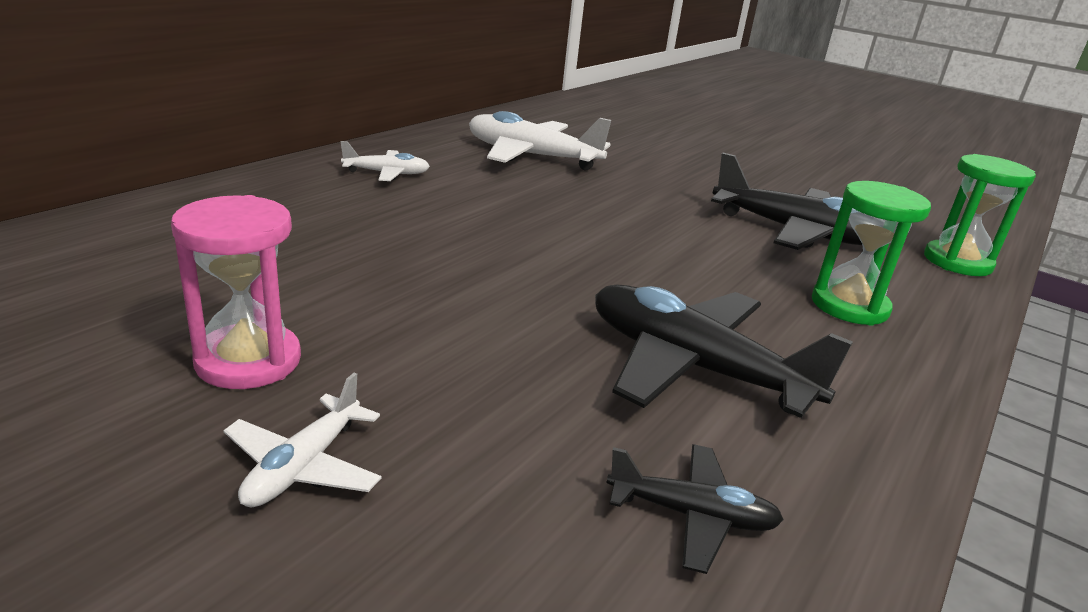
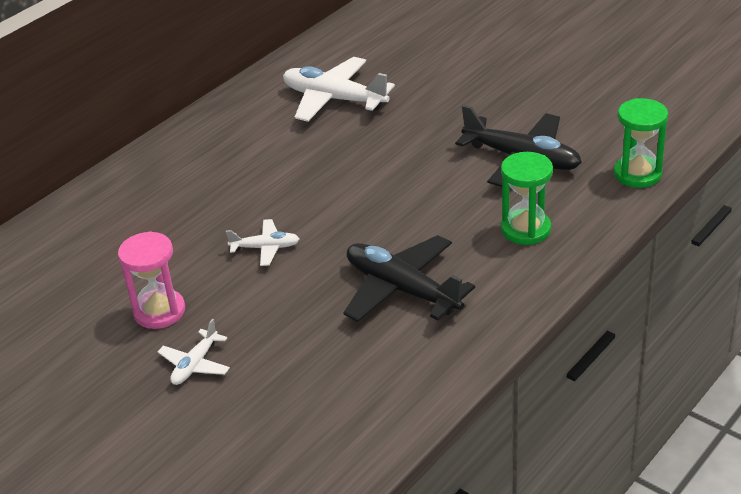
camera: 10 degrees right, 10 degrees up
(386, 173) = (222, 141): white plane -> white plane (265, 248)
(691, 515) = (372, 373): black plane -> none

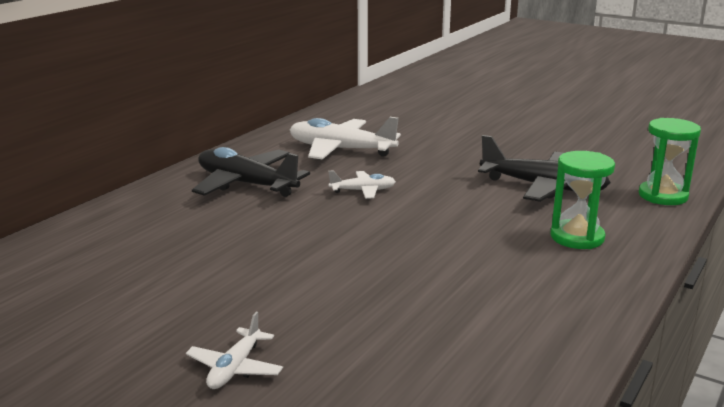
camera: 10 degrees left, 15 degrees down
(159, 311) = (182, 316): pink hourglass -> none
(265, 248) = (299, 257): white plane -> white plane (363, 191)
(402, 290) = (467, 289): black plane -> black plane (246, 184)

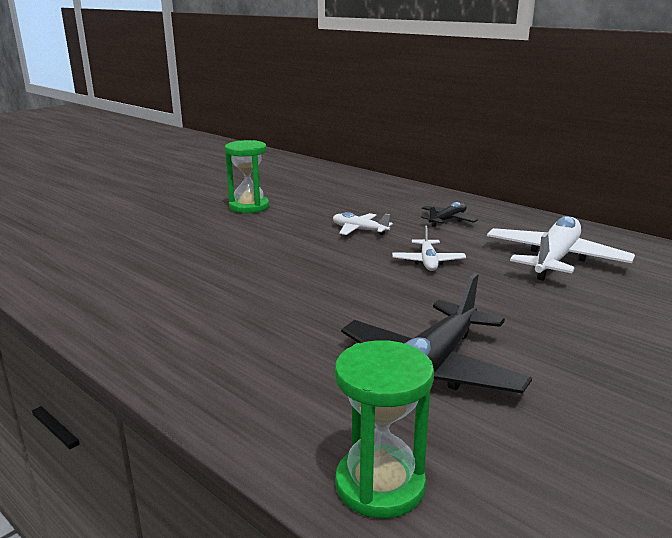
camera: 100 degrees right, 0 degrees up
(235, 368) = (166, 215): white plane -> white plane (359, 230)
(246, 184) = (447, 220): black plane -> black plane, size x0.51
(577, 237) = (266, 359): green hourglass -> green hourglass (249, 207)

